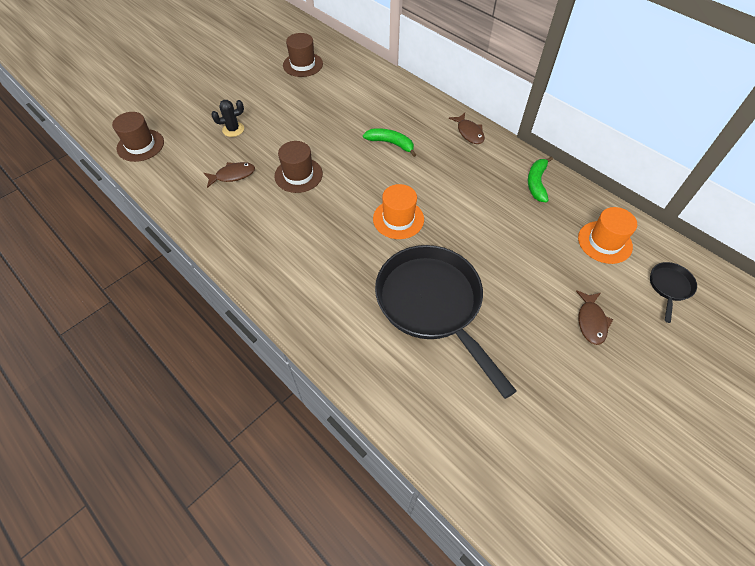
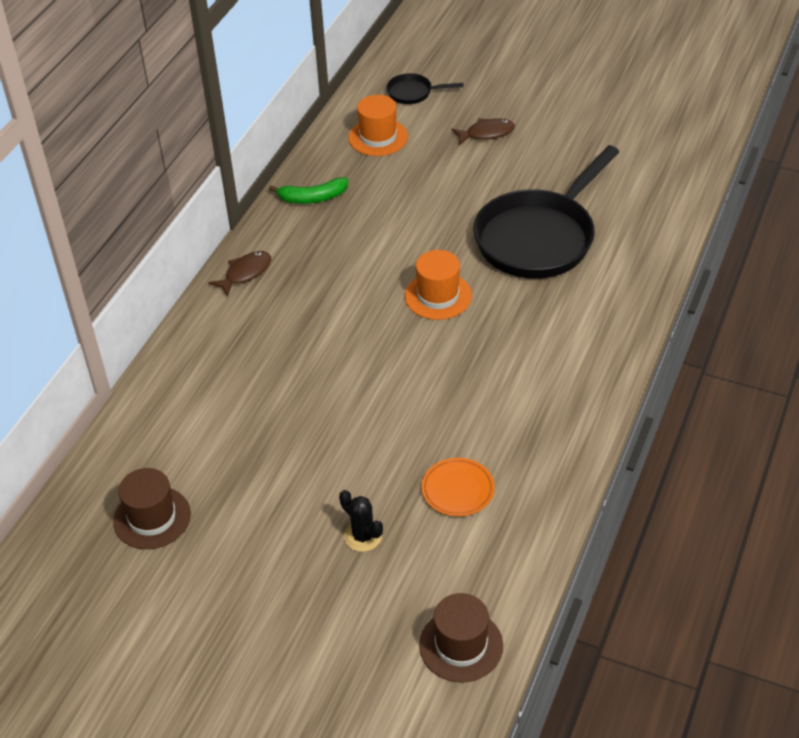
camera: 110 degrees left, 10 degrees down
(233, 175) = (458, 489): brown fish -> orange plate
(298, 175) = (417, 416): brown hat -> none
(391, 143) = (305, 343): green banana -> none

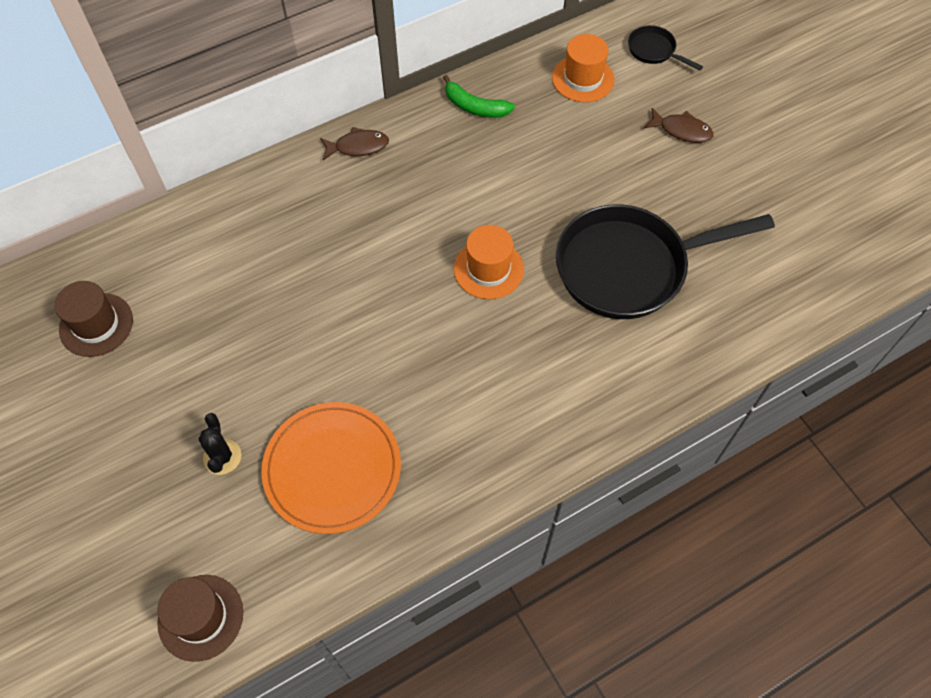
camera: 35 degrees right, 15 degrees up
(458, 489) = (332, 469): orange plate -> orange plate, size x1.84

